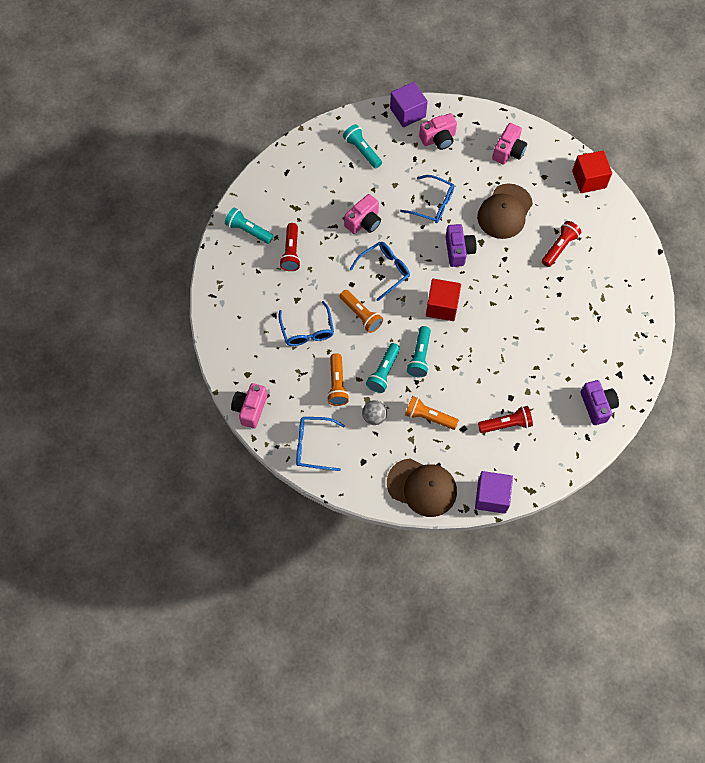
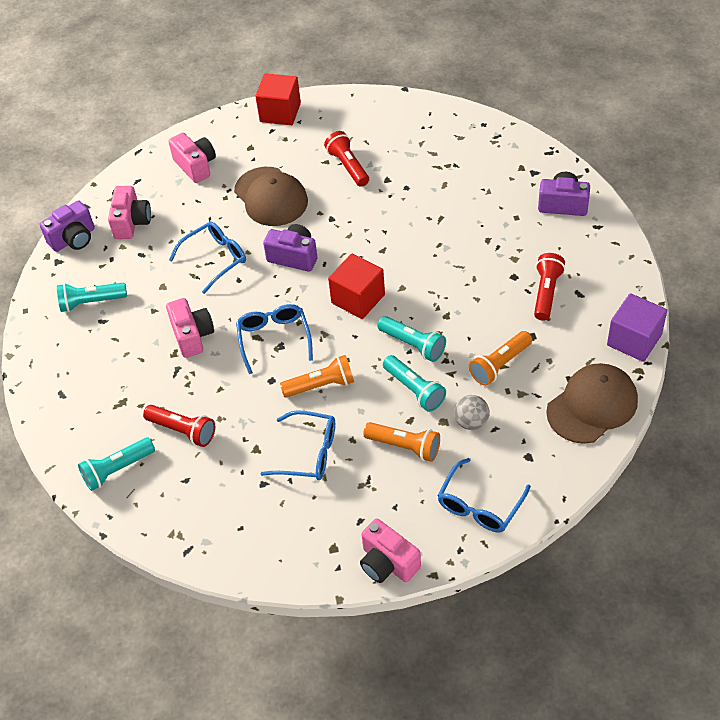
camera: 60 degrees left, 15 degrees down
(407, 112) = (73, 239): purple cube -> purple camera

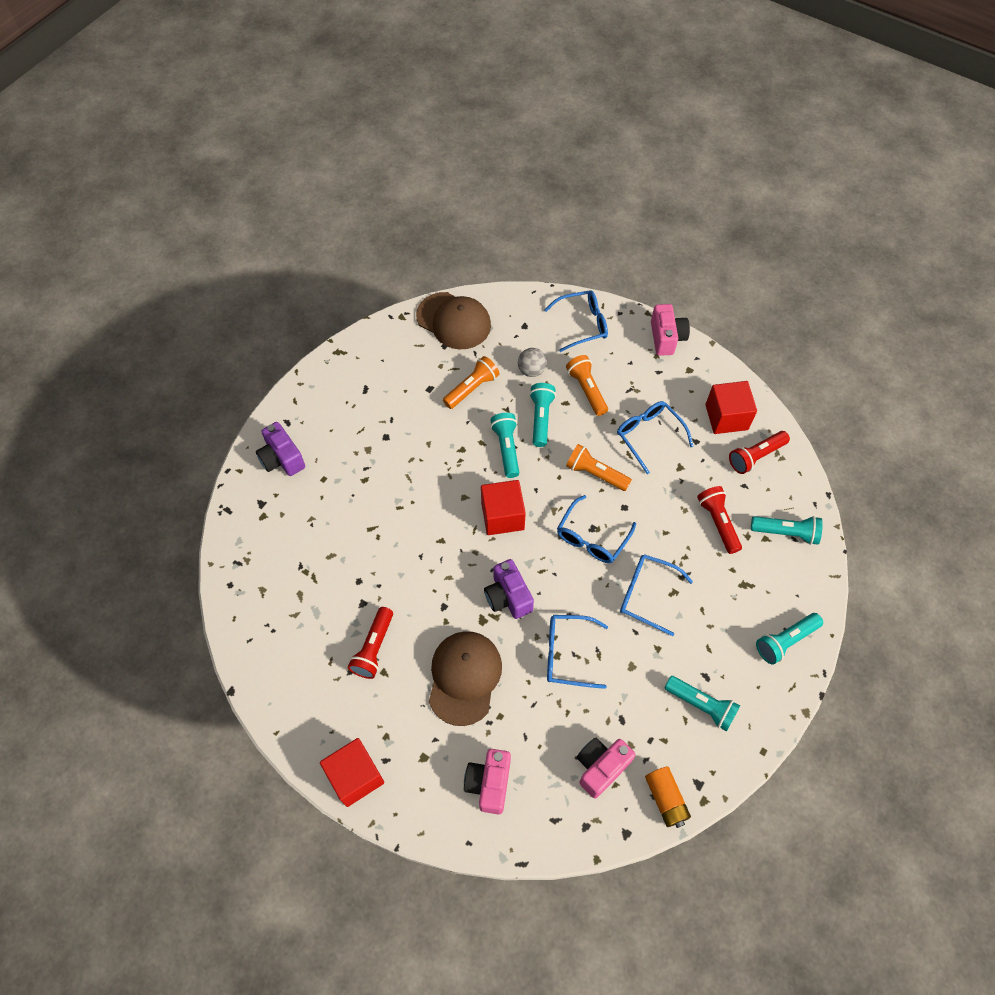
camera: 140 degrees left, 10 degrees up
(58, 388) = (785, 641): none -> turquoise flashlight
(73, 239) = (666, 799): purple camera -> orange battery
(192, 336) = (647, 595): pink camera -> blue glasses
(255, 530) = (726, 417): none -> red cube
(500, 365) = (472, 388): orange flashlight -> orange flashlight turned 45 degrees counterclockwise
(546, 292) = (382, 407): red flashlight -> red flashlight (755, 456)
(592, 406) = (453, 321): brown cap -> brown cap turned 150 degrees counterclockwise
(634, 340) = (378, 334): purple cube -> none

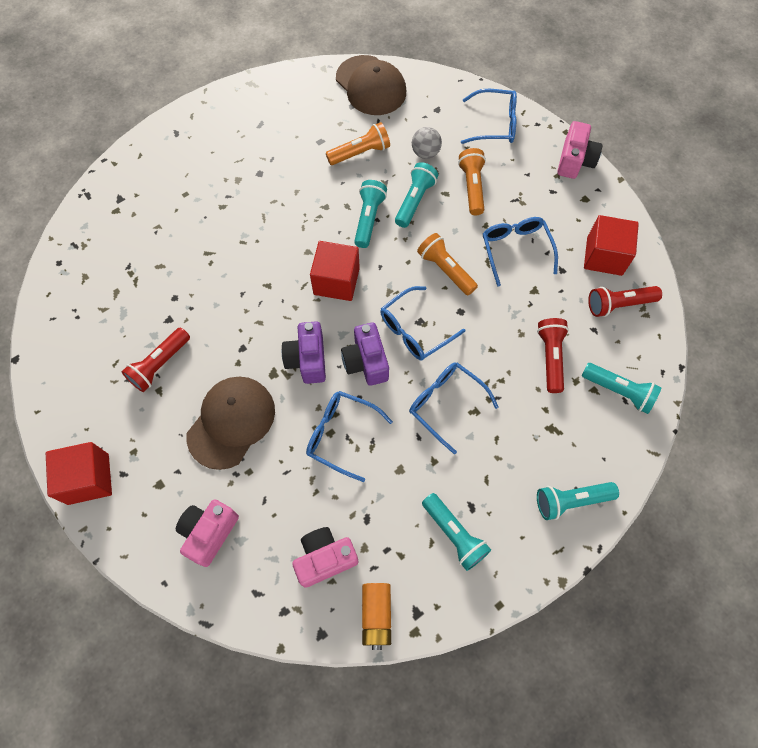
camera: 20 degrees right, 5 degrees up
(282, 459) = (156, 164): purple camera -> purple camera (366, 362)

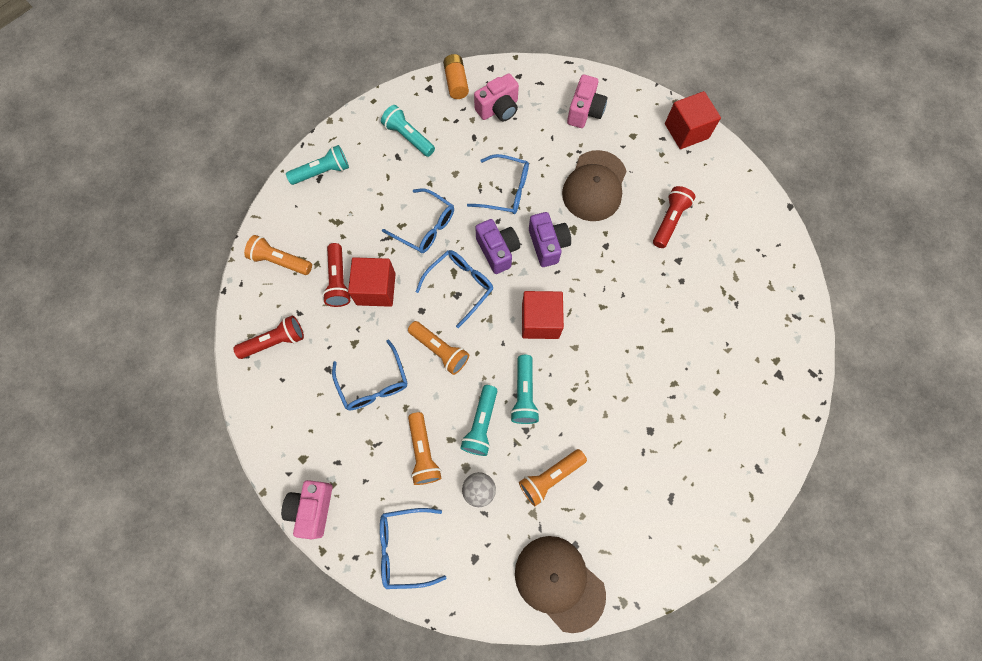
camera: 170 degrees right, 5 degrees up
(604, 256) = (286, 391): red cube -> red cube (376, 289)
(619, 391) = (280, 261): turquoise flashlight -> orange flashlight

